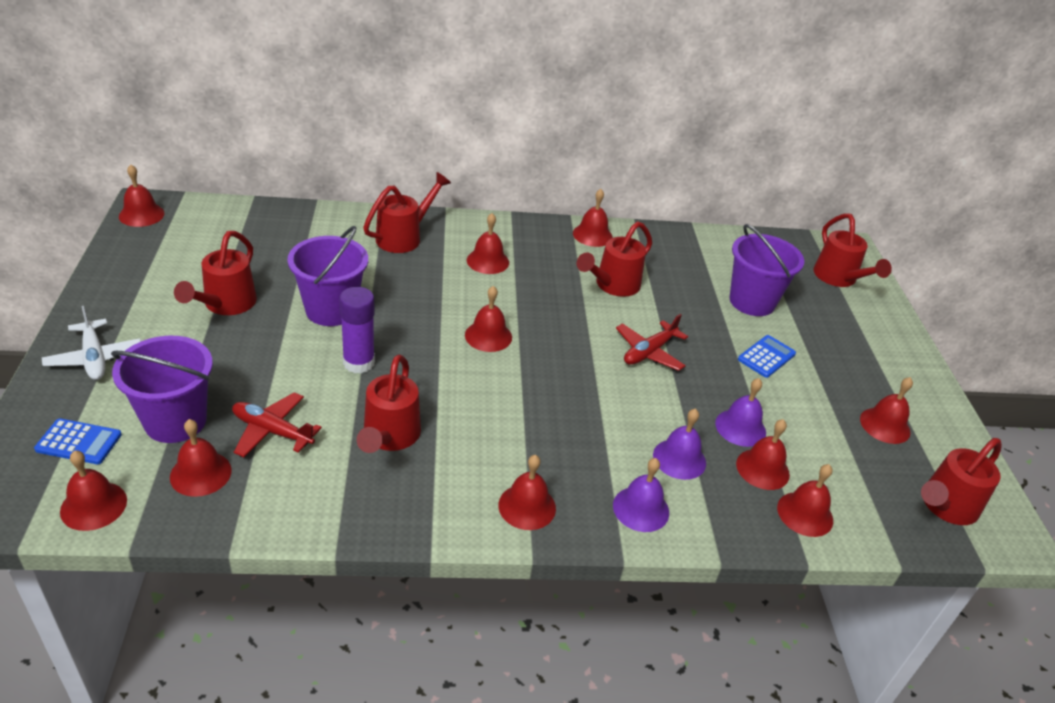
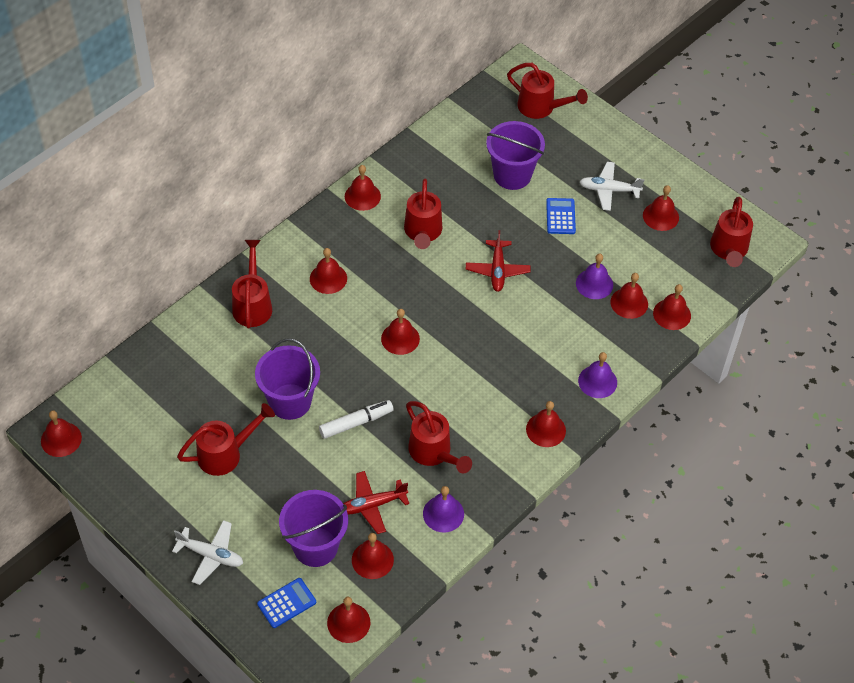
camera: 40 degrees left, 15 degrees up
(226, 304) = (225, 454): red watering can -> red watering can turned 90 degrees counterclockwise
(359, 363) = (356, 423): purple glue stick -> white marker
(679, 459) = (585, 333): purple bell -> purple bell (443, 513)
(845, 370) = (609, 190): none -> white plane

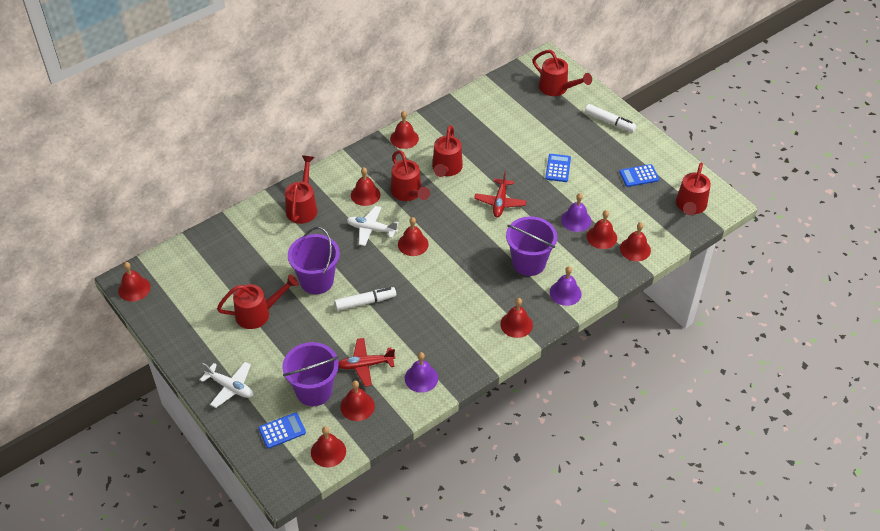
camera: 10 degrees right, 5 degrees down
(433, 452) = (422, 331): red watering can -> red watering can (408, 193)
(512, 175) = (525, 134): purple bucket -> purple bucket (529, 263)
(609, 190) = (600, 153): white plane -> white plane (371, 229)
(613, 147) = (609, 122): none -> white marker
(660, 216) = (639, 176): red bell -> blue calculator

